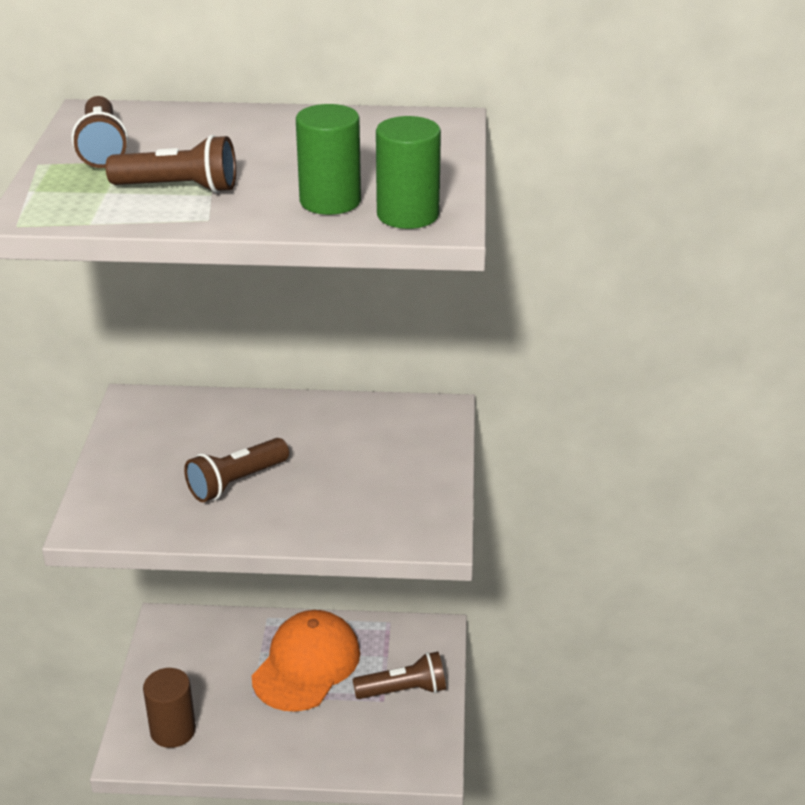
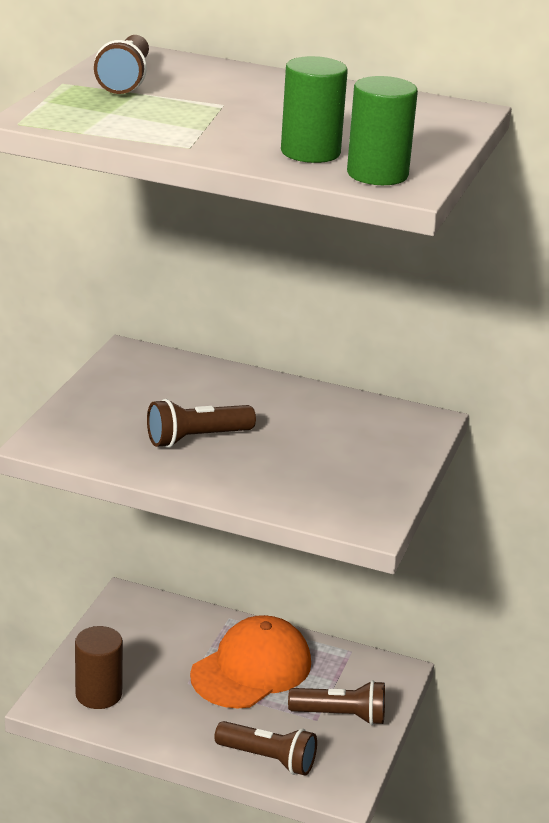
camera: 15 degrees right, 5 degrees down
(179, 188) = (177, 120): brown flashlight -> brown flashlight (268, 759)

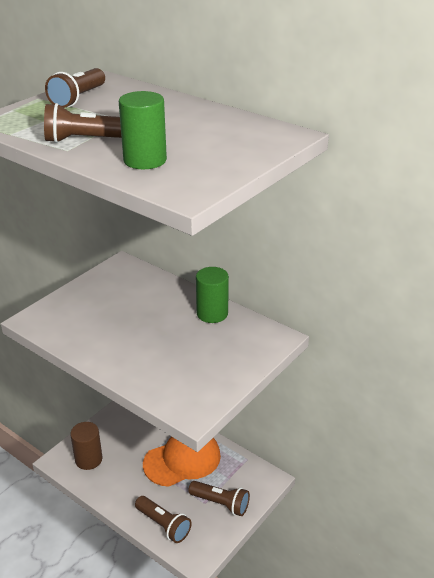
camera: 20 degrees right, 5 degrees up
(196, 438) = (123, 330): brown flashlight -> brown flashlight (85, 140)
(377, 174) = (175, 182): green cylinder -> green cylinder (212, 314)

